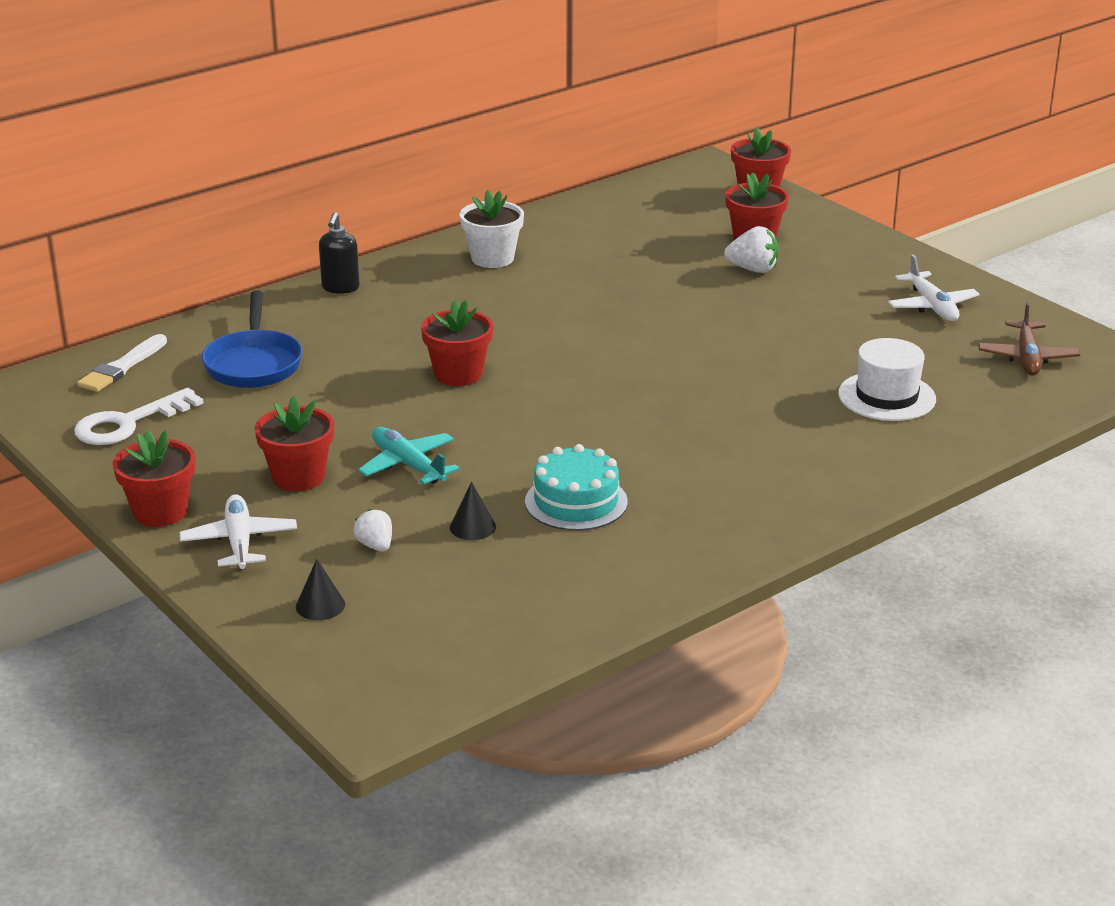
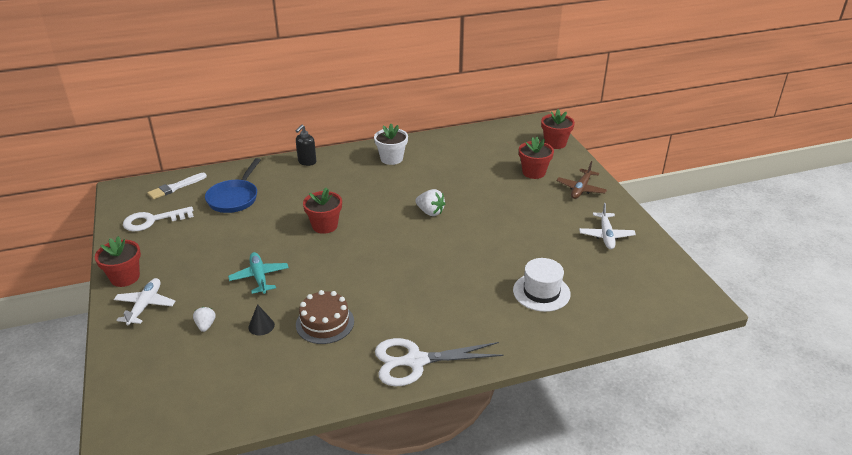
camera: 20 degrees right, 5 degrees up
(298, 477) = (202, 272): red flower pot -> none
(320, 605) = (150, 358): black cone -> none
(576, 502) = (325, 323): turquoise cake -> brown cake
(753, 269) = (520, 191): white strawberry -> white strawberry (430, 212)
(762, 519) = (416, 361): none -> white scissors
(1027, 358) = (641, 283): brown plane -> brown plane (581, 189)

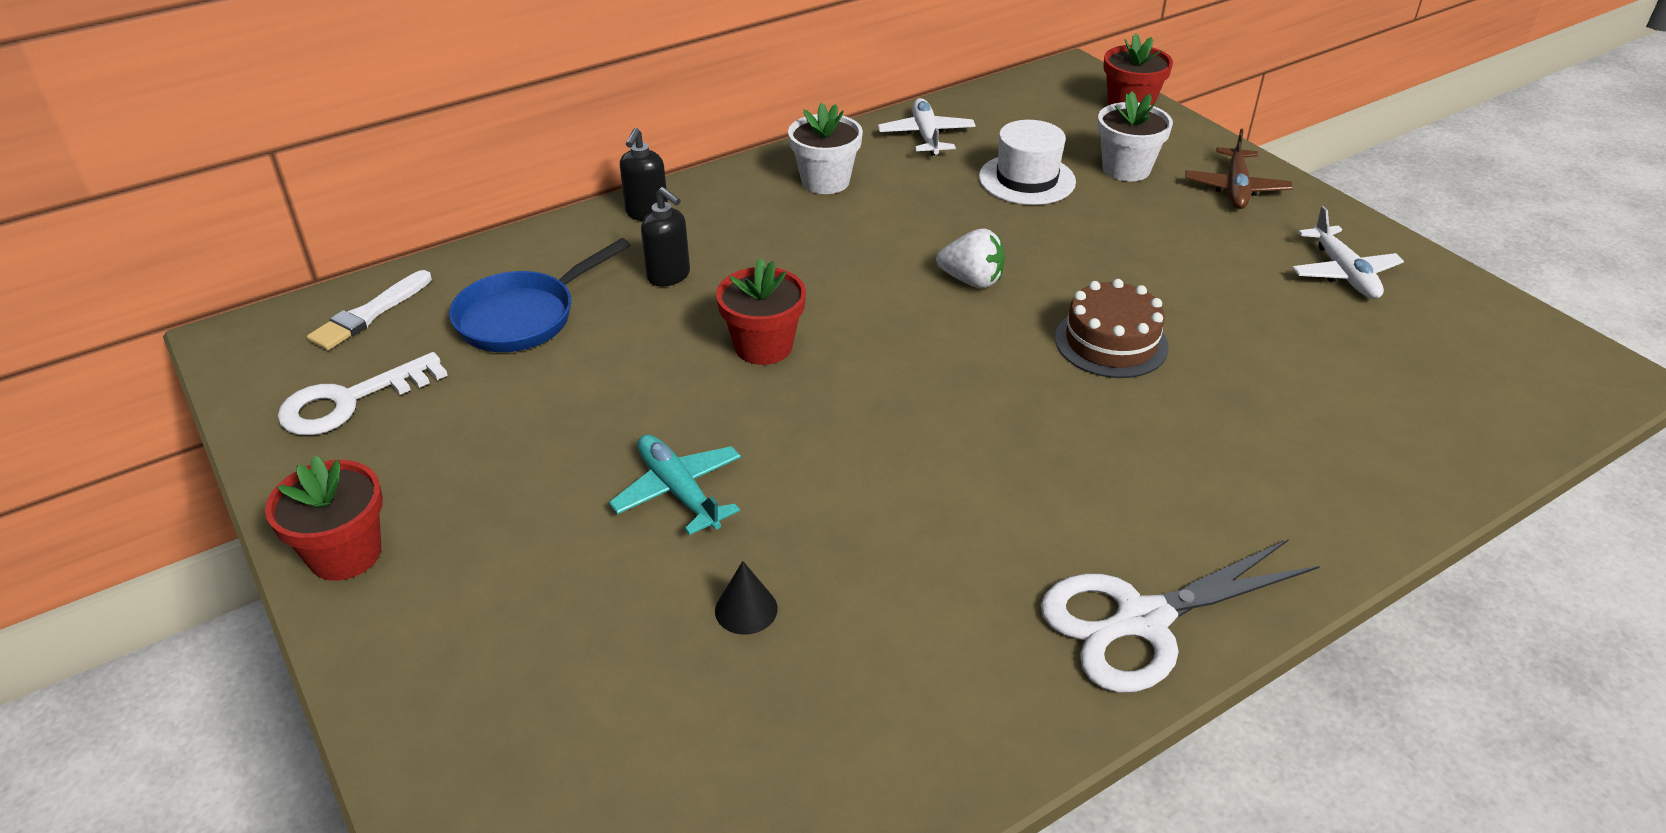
camera: 15 degrees left, 5 degrees up
(145, 306) = (432, 616): white plane -> white plane (926, 136)
(205, 325) = (610, 636): white strawberry -> none
(234, 198) = (523, 317): blue pan -> blue pan turned 45 degrees clockwise
(302, 190) = (669, 276): none -> black soap dispenser
(325, 323) = (889, 571): brown cake -> brown cake (1111, 342)
(533, 172) = (1126, 169): red flower pot -> white flower pot
(541, 292) = (1299, 412): white hat -> white hat (1027, 179)

